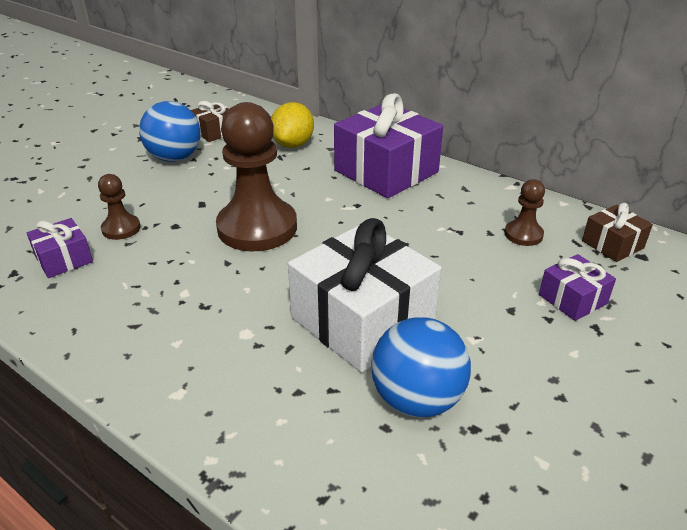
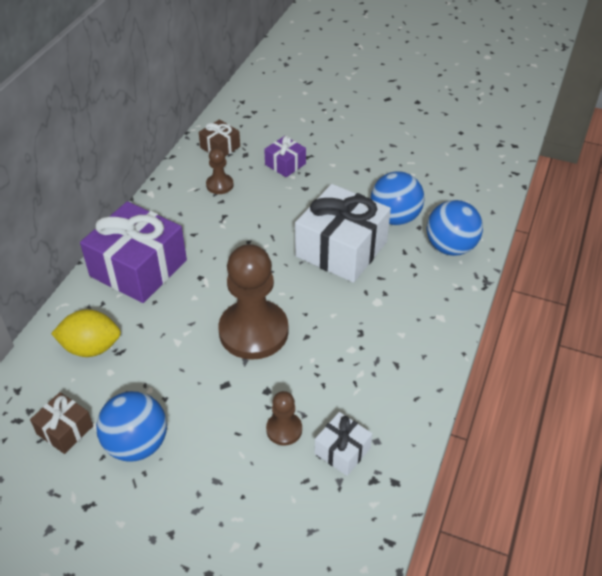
camera: 105 degrees left, 10 degrees up
(64, 259) = (342, 450): purple gift -> white gift
(318, 457) = (450, 247): none -> blue ball

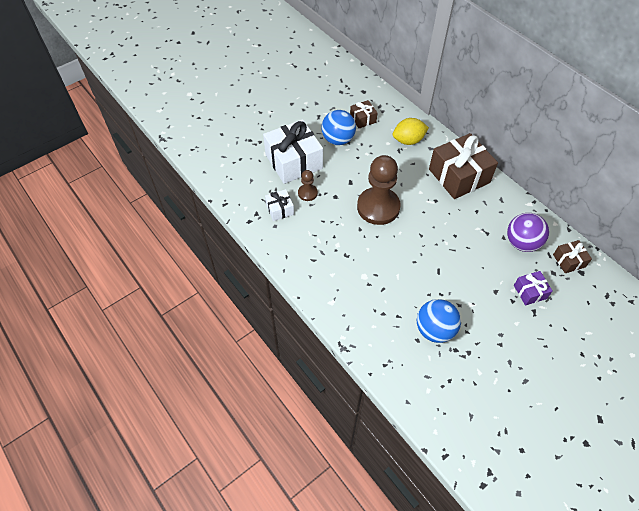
camera: 120 degrees right, 10 degrees up
(91, 348) = (408, 140): yellow lemon -> yellow lemon turned 45 degrees clockwise
(138, 268) = (459, 176): purple gift -> brown gift
(219, 185) = (521, 243): brown pawn -> purple ball
(341, 249) = (420, 281): white gift -> white gift (293, 161)
(450, 247) = (386, 347): blue ball -> none

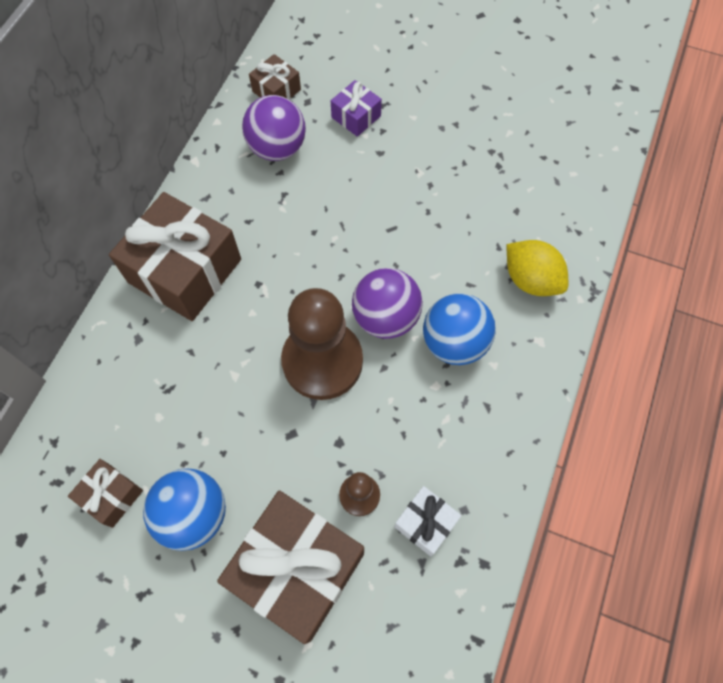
camera: 120 degrees left, 10 degrees up
(293, 161) = (297, 569): white gift -> brown gift
(386, 242) = (385, 318): none -> purple ball
(408, 140) = (135, 384): yellow lemon -> yellow lemon (530, 280)
(434, 330) = (488, 197): blue ball -> blue ball (454, 342)

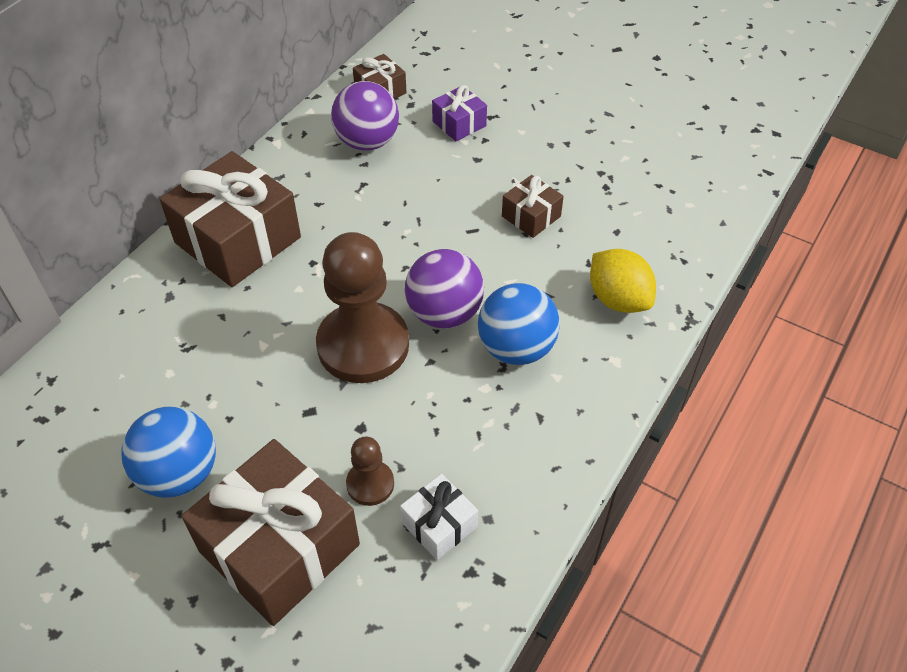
camera: 10 degrees right, 15 degrees down
(111, 495) = (96, 441): brown gift -> brown gift (531, 216)

